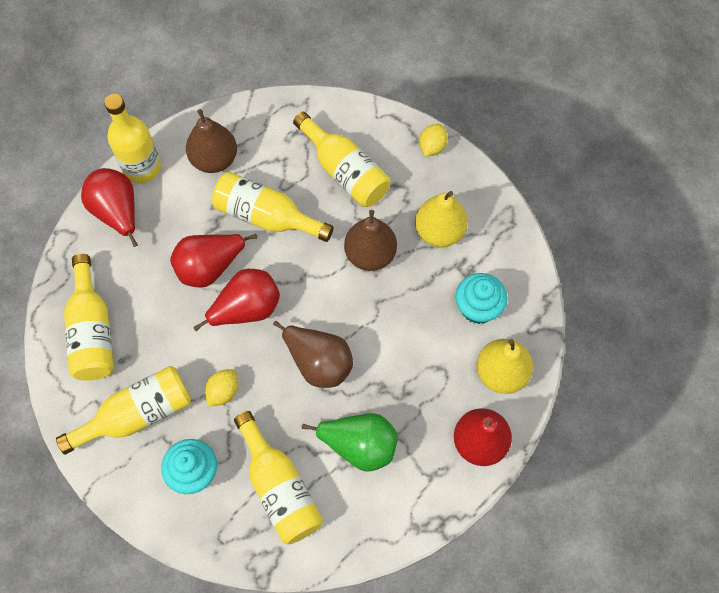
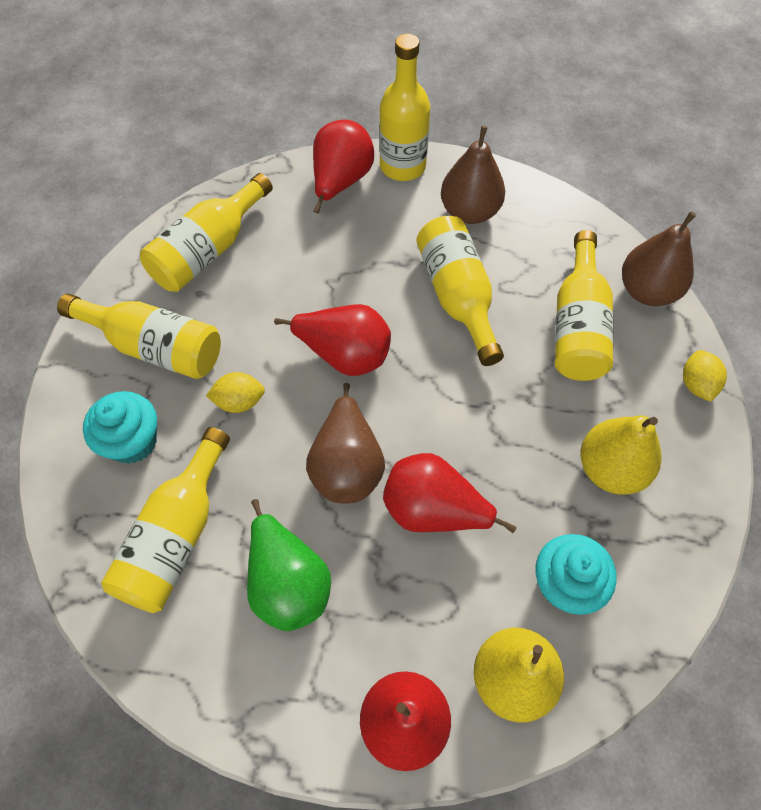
camera: 50 degrees right, 5 degrees down
(210, 267) = (358, 291): red pear -> red pear (433, 510)
(370, 254) = (513, 420): brown pear -> brown pear (647, 291)
(432, 147) = (696, 384): yellow lemon -> yellow lemon turned 75 degrees counterclockwise

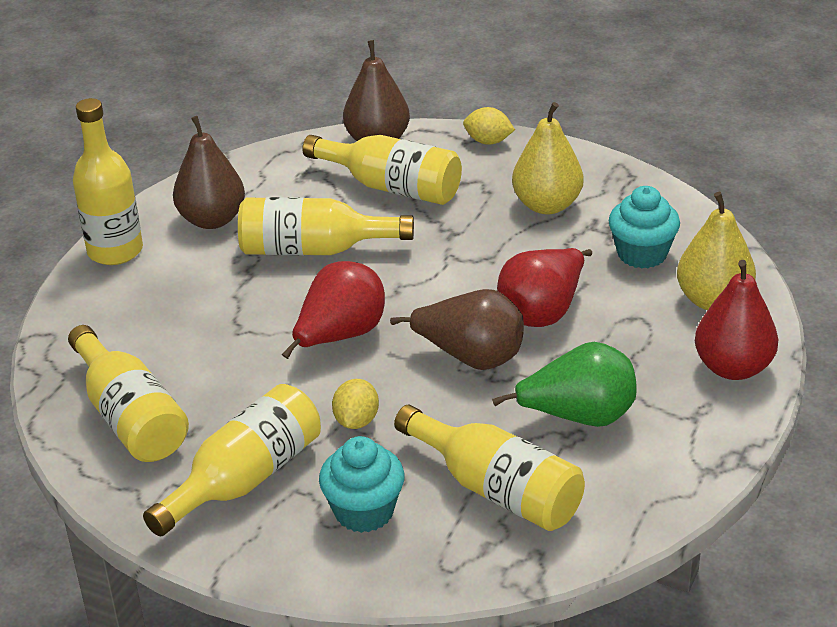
camera: 70 degrees left, 25 degrees down
(341, 182) = (103, 299): red pear -> none

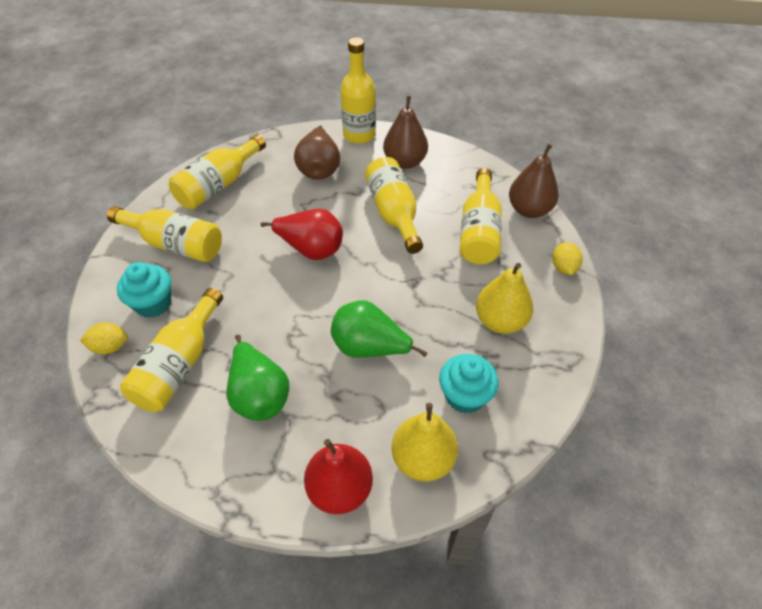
camera: 70 degrees right, 15 degrees up
(356, 421) = (233, 278): yellow lemon -> yellow lemon (110, 347)
(471, 357) = (308, 319): brown pear -> brown pear (319, 169)
(542, 312) = (369, 347): red pear -> green pear

